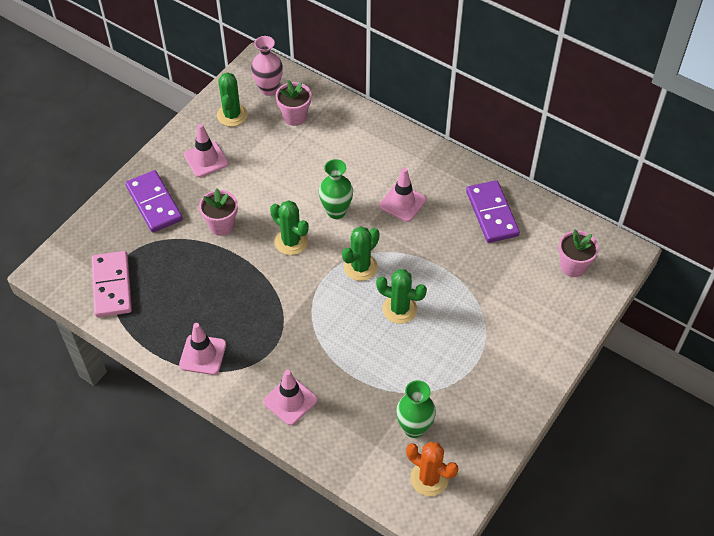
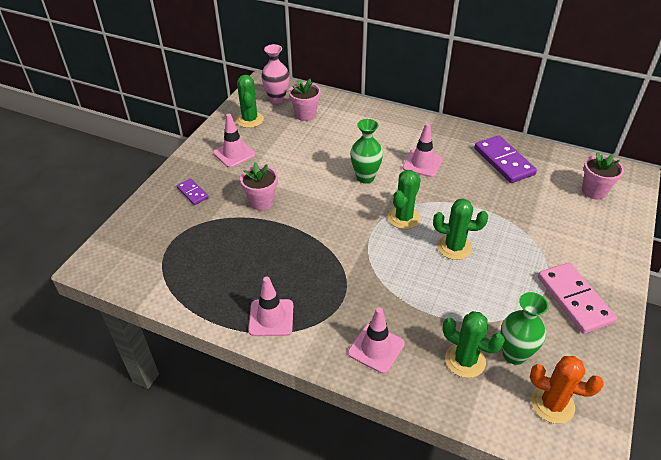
camera: 10 degrees left, 10 degrees down
(112, 286) = (162, 268): pink domino -> pink domino (574, 299)
(154, 203) = (192, 193): purple domino -> purple domino, size x0.53
(291, 241) = (331, 206): green cactus -> green cactus (465, 360)

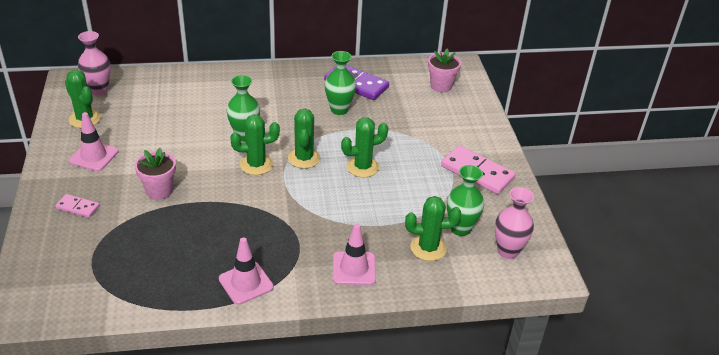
camera: 35 degrees left, 5 degrees down
(192, 193) = (78, 207): purple domino -> pink domino
(305, 115) = (142, 97): pink flower pot -> none
(357, 208) = (256, 165): none -> green cactus
(422, 163) = (288, 107): pink traffic cone -> none
(469, 181) = (339, 110): none -> green vase
(552, 404) = (508, 251): orange cactus -> pink vase

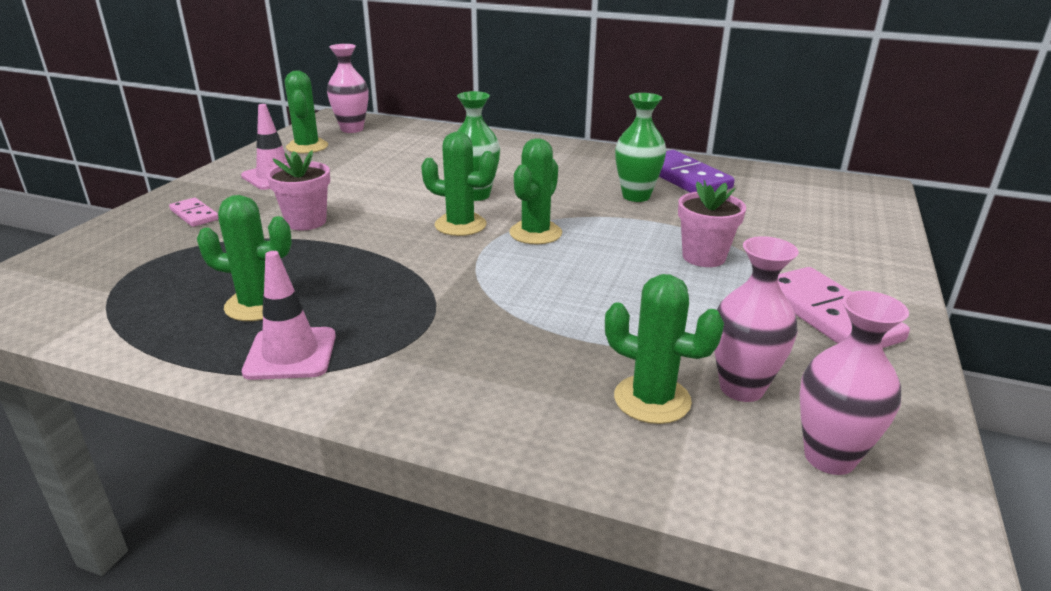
camera: 30 degrees right, 10 degrees down
(354, 268) = (484, 388): pink traffic cone -> none
(362, 167) = (619, 262): green cactus -> green cactus (258, 305)
(441, 86) = (824, 202): pink flower pot -> pink flower pot (703, 257)
(460, 229) = (741, 388): green vase -> pink vase

